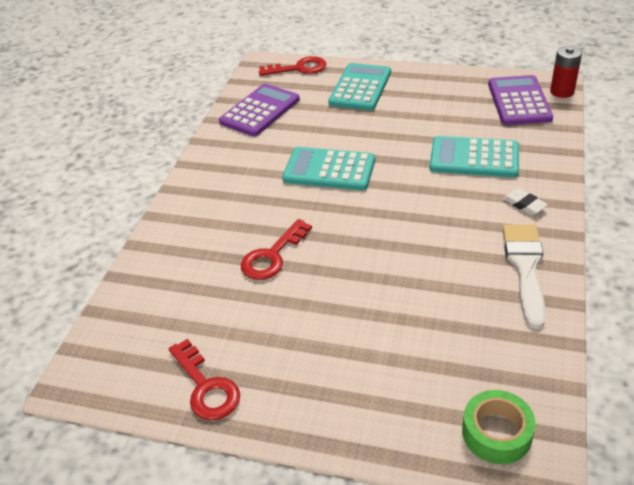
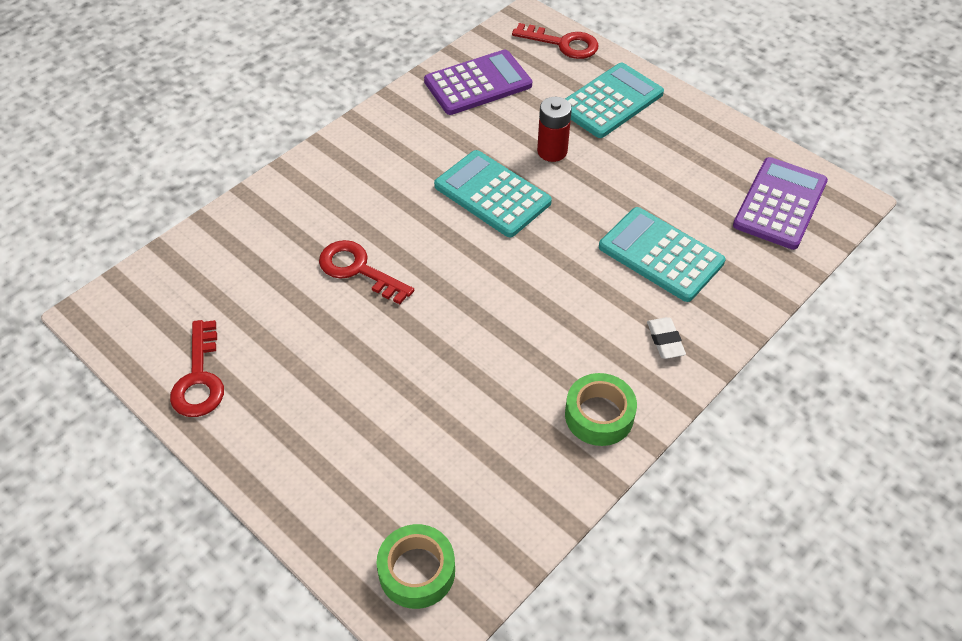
camera: 25 degrees right, 10 degrees up
(272, 256) = (358, 269): red key -> red key turned 60 degrees clockwise
(525, 267) = (599, 415): white brush -> green tape
(562, 91) = (845, 214): red battery -> red battery (552, 151)

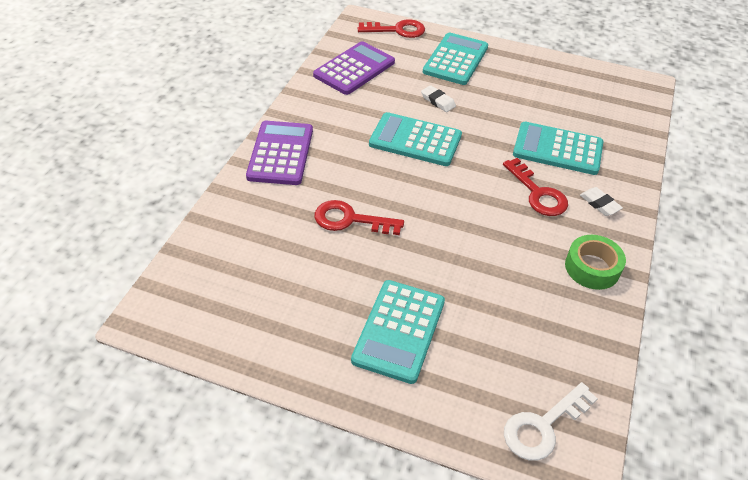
camera: 25 degrees left, 5 degrees down
(199, 378) = (273, 341): red key -> red key (538, 193)
(332, 412) = (399, 331): none -> turquoise calculator
(417, 571) = (543, 426): green tape -> white key
(552, 151) = (438, 101): red battery -> white eraser
(780, 204) = (609, 97): purple calculator -> purple calculator (280, 153)

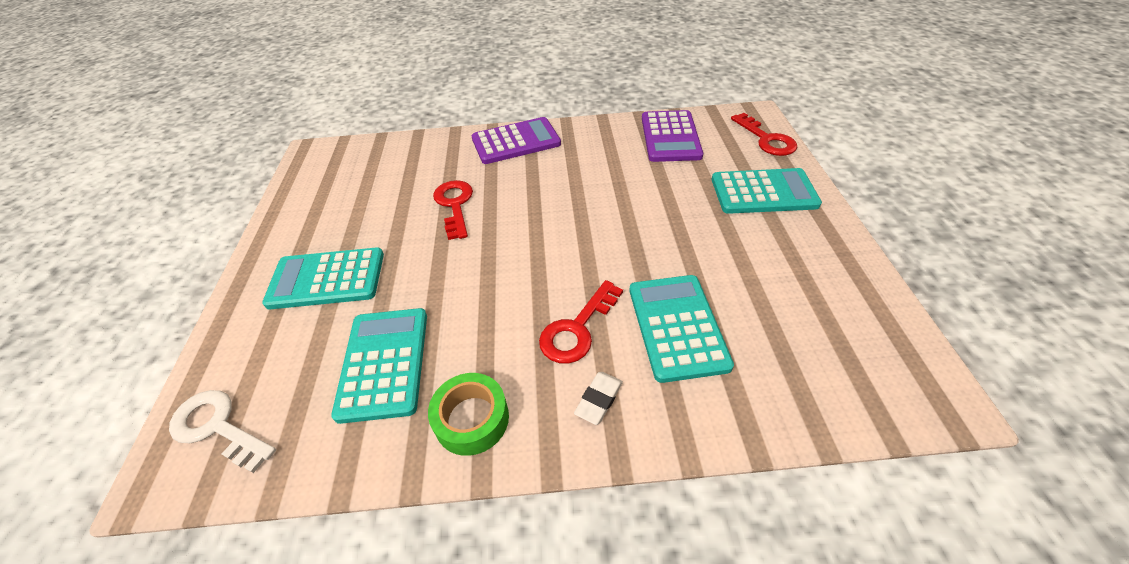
camera: 70 degrees right, 0 degrees up
(354, 69) = (670, 137): purple calculator -> purple calculator turned 75 degrees clockwise
(415, 140) = (595, 207): turquoise calculator -> turquoise calculator (384, 363)
(438, 101) = (674, 202): white eraser -> none

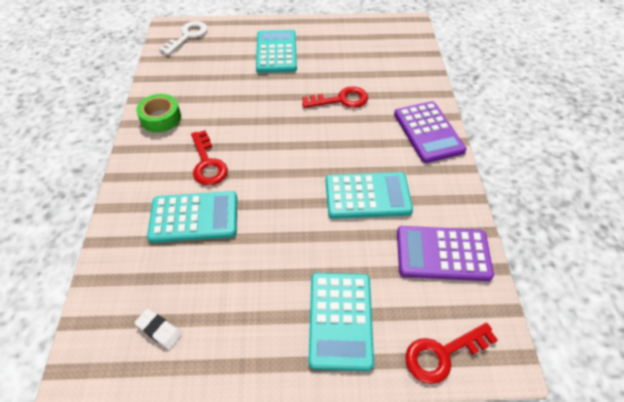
camera: 90 degrees right, 5 degrees up
(384, 363) = (207, 82): turquoise calculator -> turquoise calculator (367, 196)
(577, 329) = (207, 163): red key -> red key turned 150 degrees counterclockwise
(598, 399) = (153, 170): white eraser -> white eraser (159, 330)

